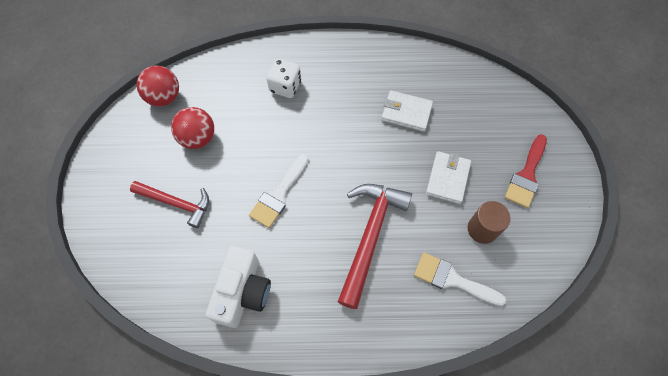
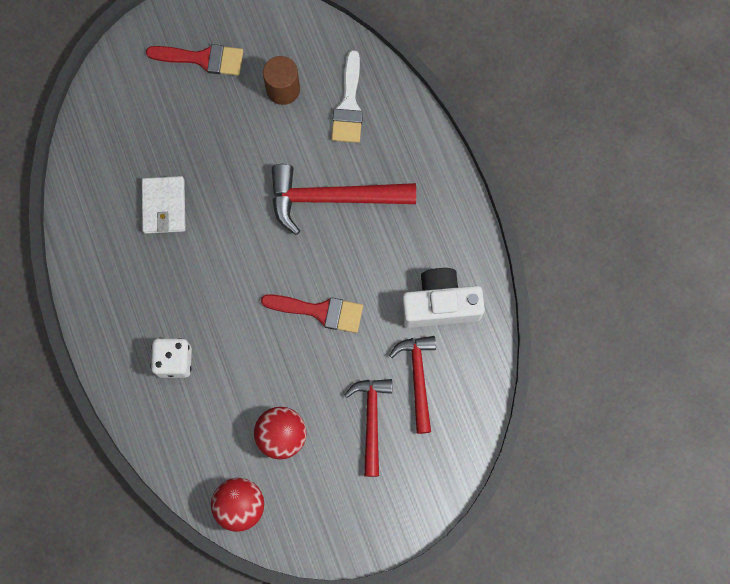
camera: 110 degrees left, 10 degrees up
(190, 250) = (418, 378): none -> red hammer
(279, 194) = (320, 311): white brush -> red brush
(447, 178) = (235, 138): white wallet -> none

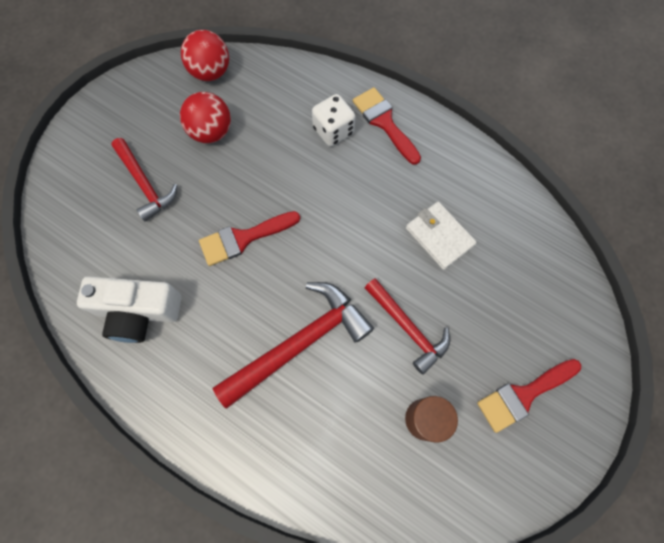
camera: 145 degrees right, 5 degrees down
(124, 338) = (384, 122): none -> red brush
(349, 105) = (349, 449): white brush -> none
(418, 378) = (123, 238): red hammer -> red hammer (407, 328)
(440, 304) = (138, 312): white camera -> white camera turned 45 degrees clockwise

